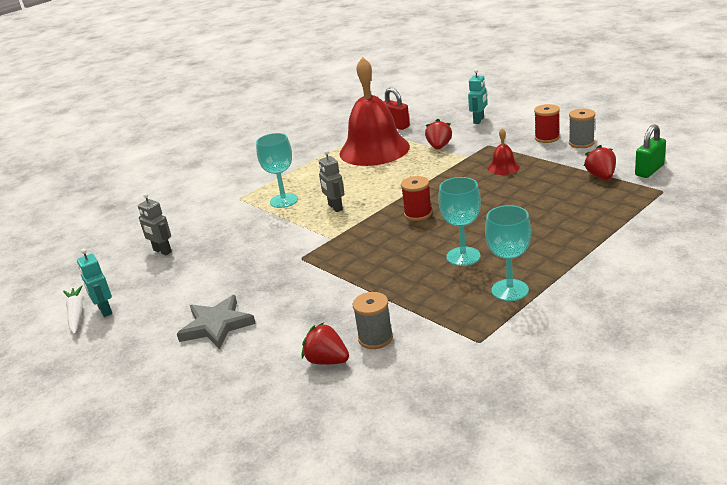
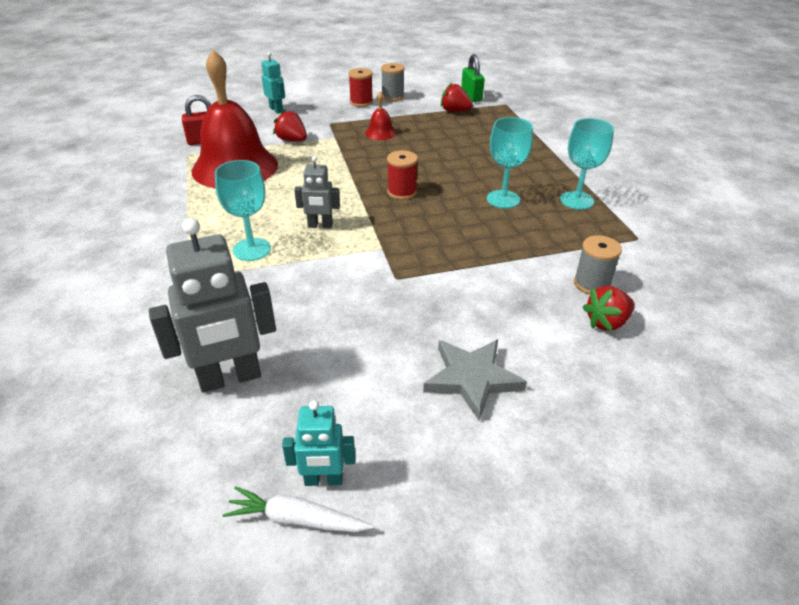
camera: 65 degrees left, 10 degrees up
(162, 251) = (230, 378): grey robot -> grey robot, size x1.83

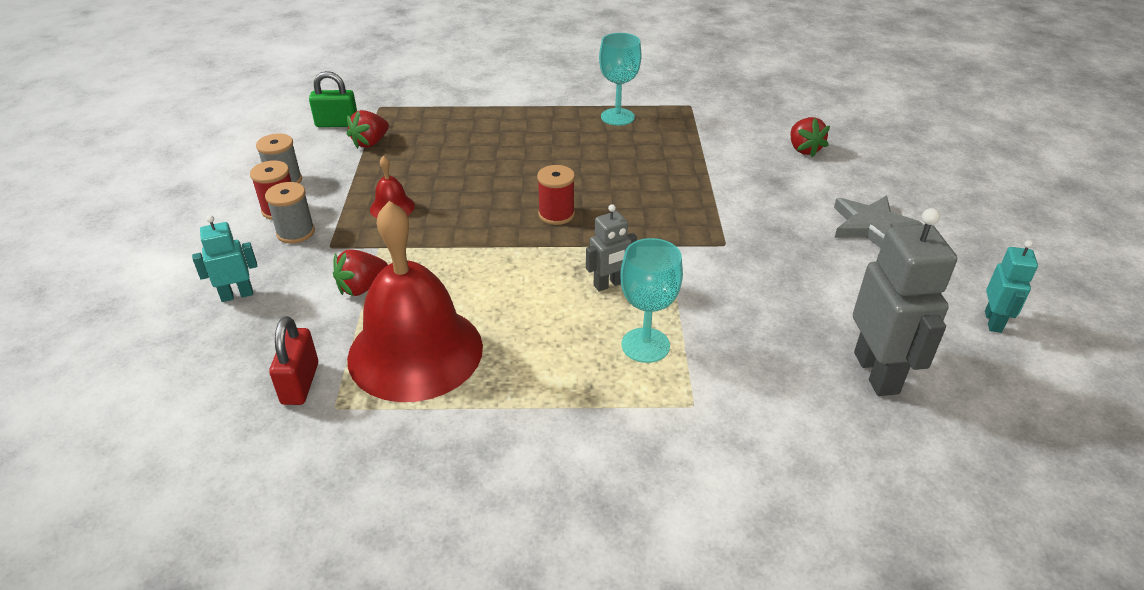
camera: 75 degrees left, 0 degrees up
(296, 519) = (1034, 340): white carrot -> none
(320, 226) = (609, 284): grey robot -> grey robot turned 45 degrees clockwise
(503, 199) = (599, 155): turquoise goblet -> none
(591, 284) = (752, 143): grey spool -> grey spool (296, 232)

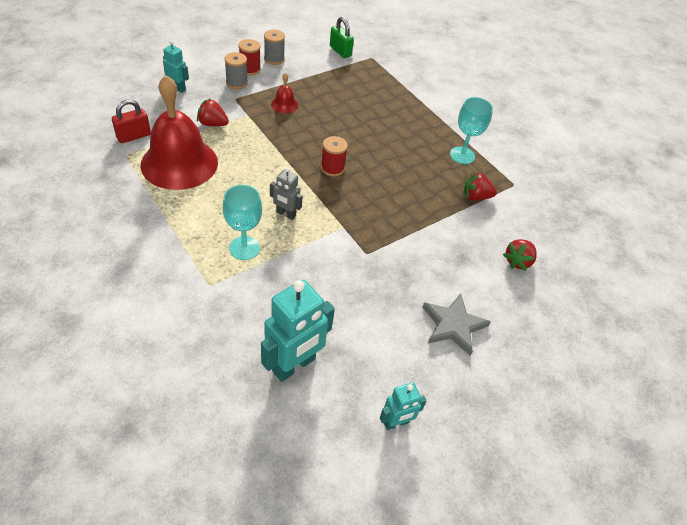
camera: 50 degrees right, 10 degrees up
(370, 143) = (334, 71): red strawberry -> red strawberry (476, 197)
(877, 373) = (294, 365): grey robot -> turquoise robot

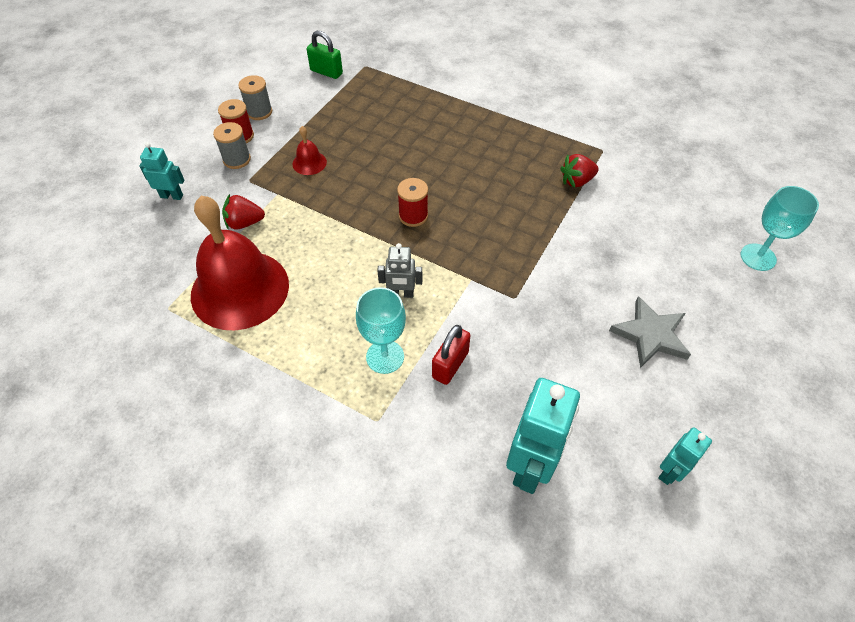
camera: 20 degrees left, 5 degrees up
(134, 136) = (161, 280): red padlock -> red padlock (450, 365)
(462, 155) = (532, 140): turquoise goblet -> turquoise goblet (758, 257)
(518, 261) = (662, 233): red strawberry -> none

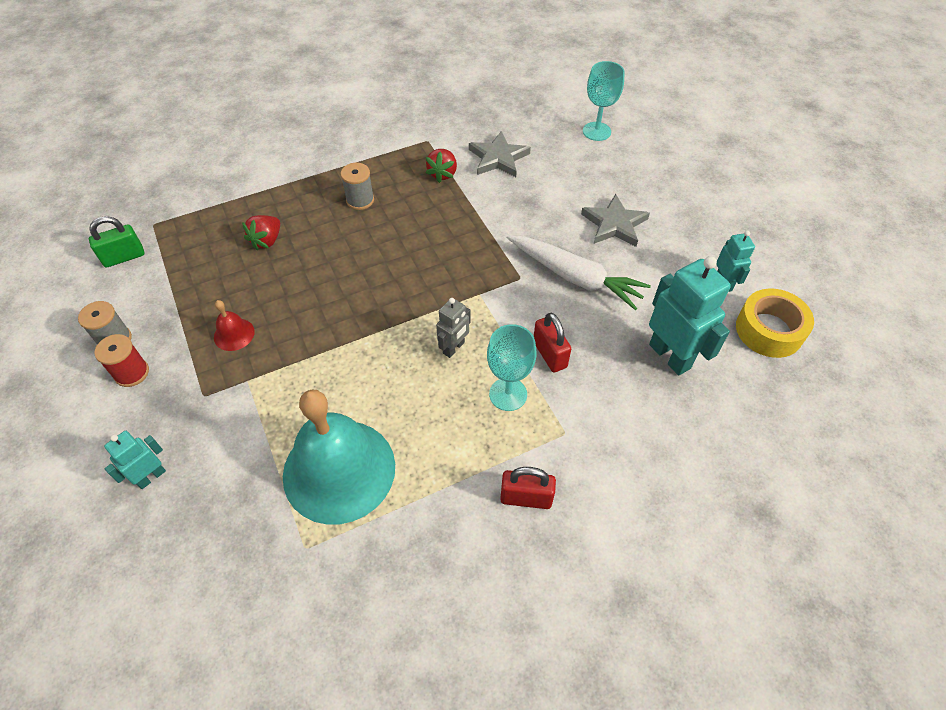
camera: 55 degrees left, 0 degrees up
(237, 159) = (162, 392): grey spool -> grey spool (360, 200)
(240, 289) = (339, 470): red bell -> turquoise bell
(244, 223) = (258, 426): red strawberry -> red strawberry (267, 241)
(294, 425) = (526, 498): none -> red padlock
(413, 216) = (377, 293): red spool -> none
(554, 338) = (575, 277): none -> white carrot
(637, 206) = (498, 158): none -> grey star
(647, 548) = (769, 330): none -> yellow tape

